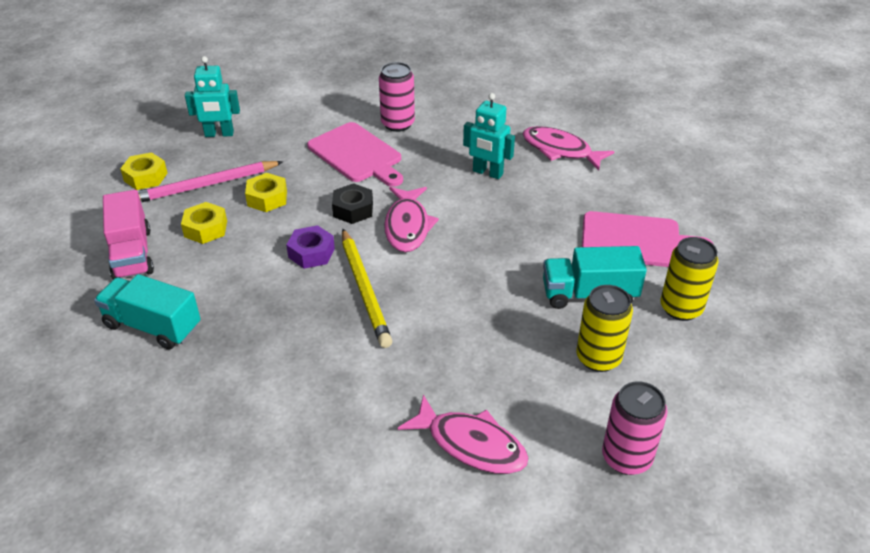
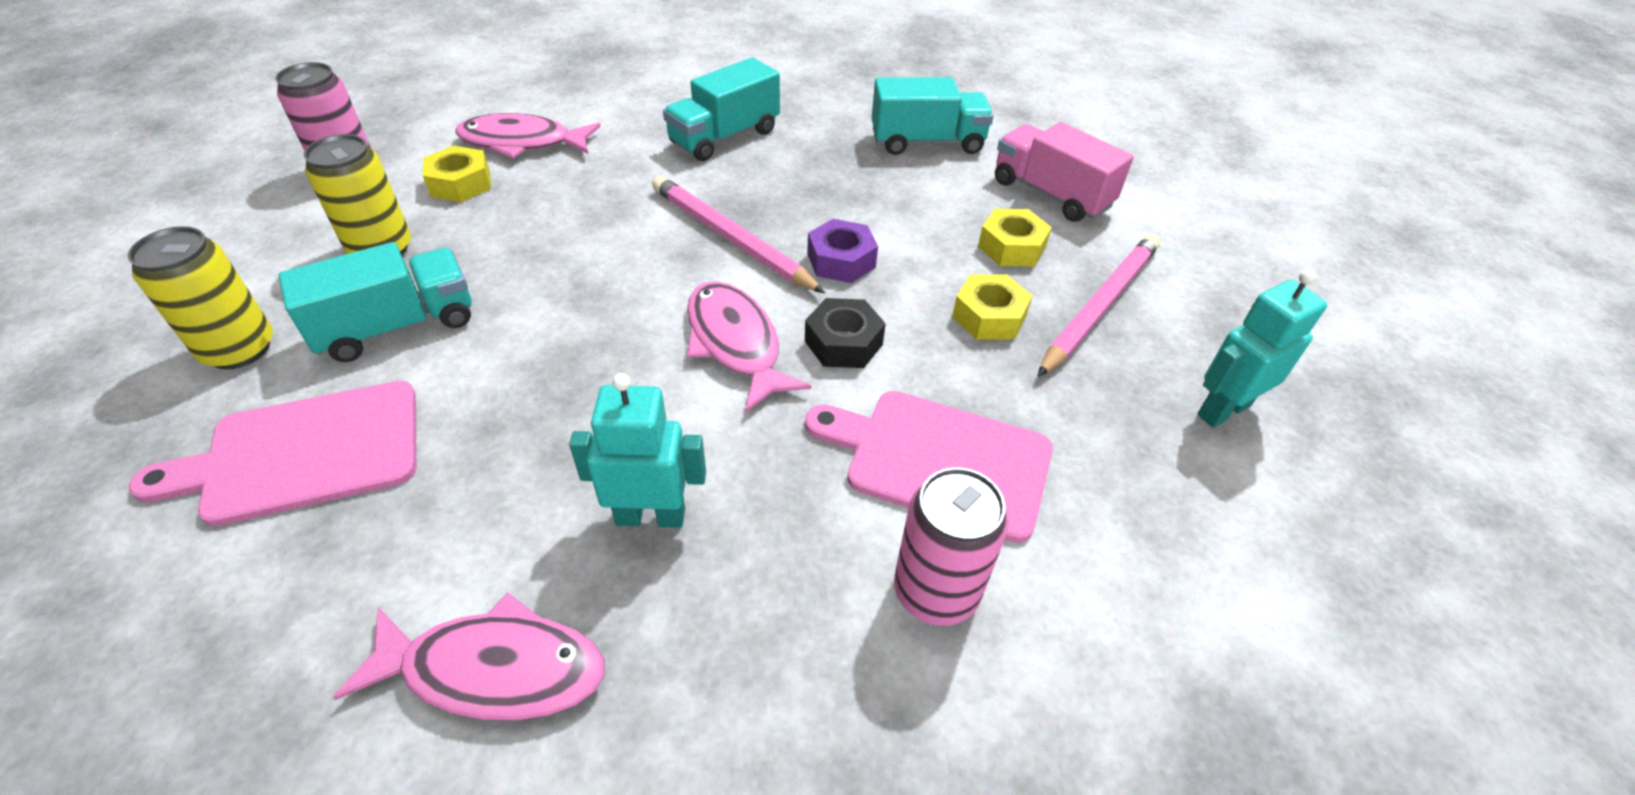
camera: 150 degrees right, 5 degrees up
(145, 177) = (1196, 289): yellow nut -> yellow nut (461, 184)
(299, 389) = (724, 137): none -> turquoise truck
(364, 290) = (731, 238): yellow pencil -> pink pencil

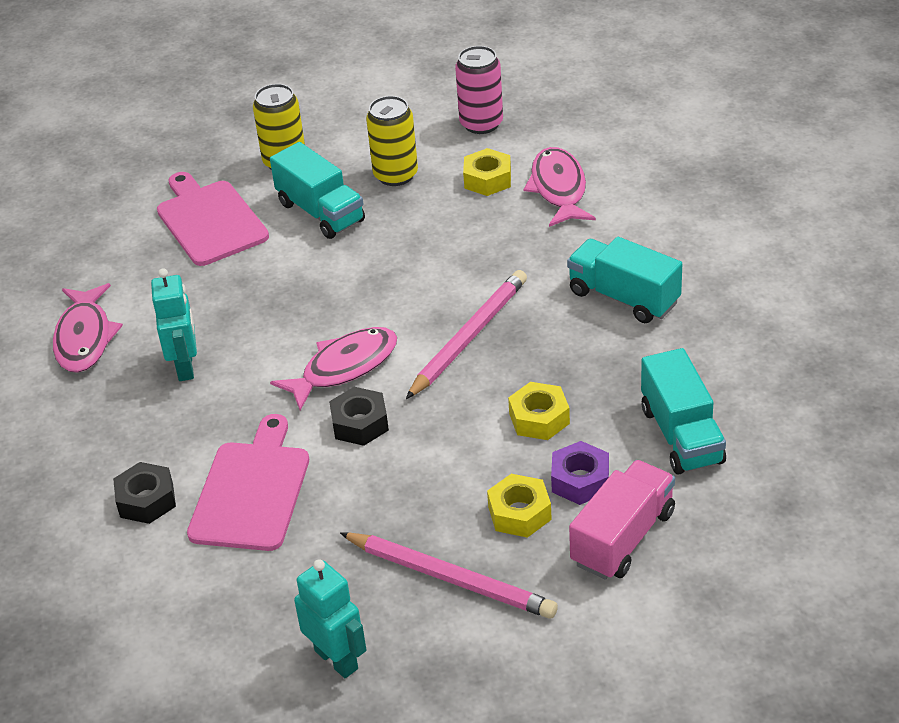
camera: 85 degrees right, 5 degrees down
(841, 260) = (461, 405): purple nut -> purple nut (580, 480)
(935, 592) = (146, 500): pink can -> black nut
(989, 316) = (415, 505): yellow nut -> yellow nut (539, 418)

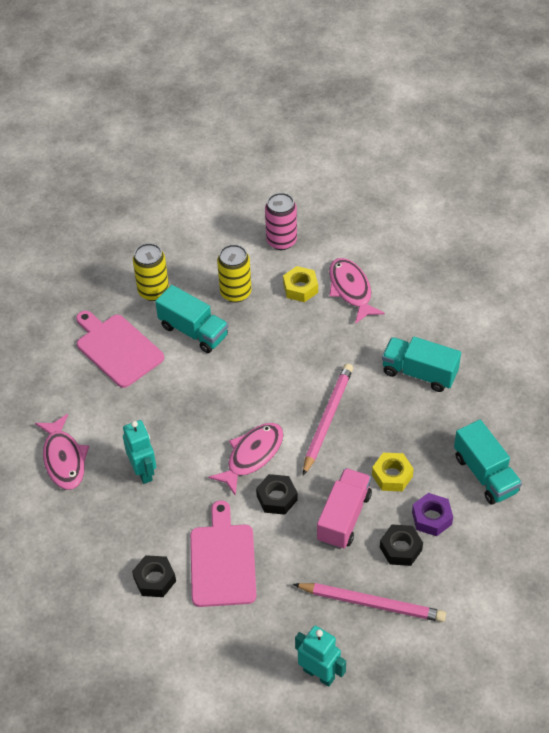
camera: 15 degrees left, 10 degrees up
(519, 513) = (400, 548): yellow nut -> black nut
(623, 538) = (470, 556): pink truck -> pink truck (344, 517)

